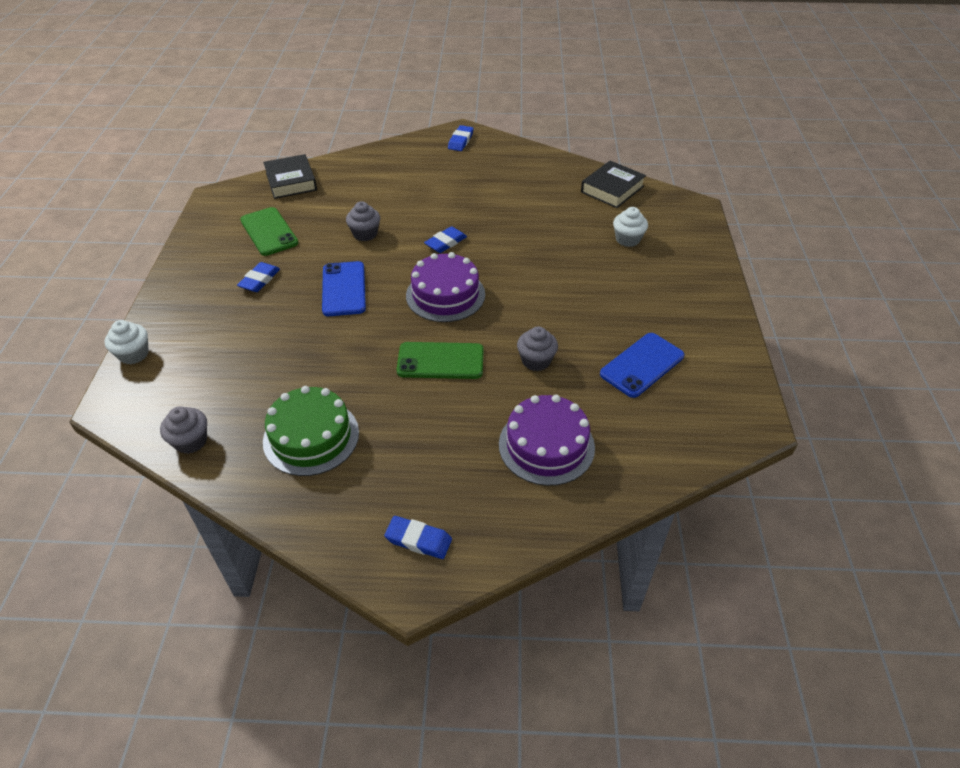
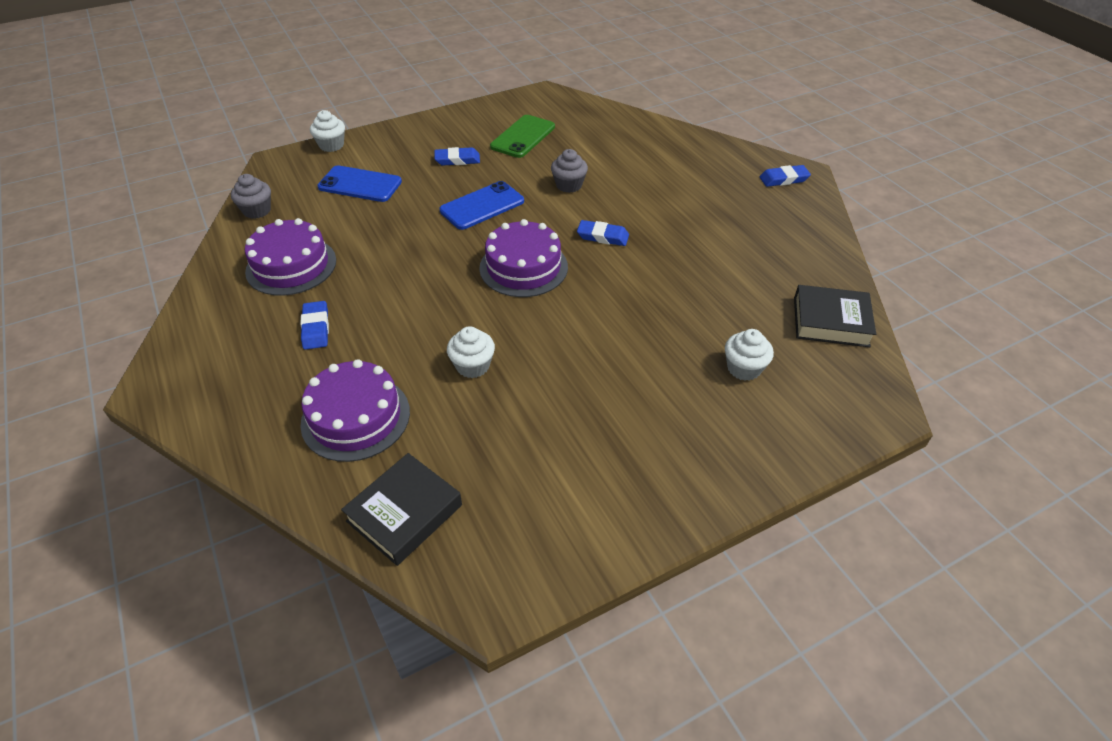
camera: 60 degrees right, 0 degrees up
(291, 181) = (603, 117): black book -> black book (404, 513)
(311, 437) = (291, 266): green cake -> purple cake
(418, 540) = (203, 374): blue eraser -> blue eraser (316, 328)
(440, 361) = (428, 301): green phone -> none
(536, 361) = (473, 366): grey cupcake -> white cupcake
(642, 365) = (525, 455): blue phone -> blue phone (360, 184)

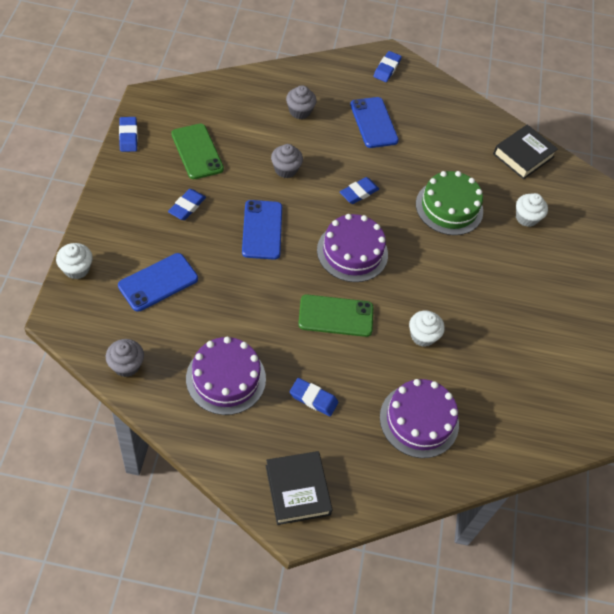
camera: 60 degrees left, 10 degrees up
(404, 513) = (513, 436): black book -> black book (297, 490)
(432, 294) = (336, 316): none -> green phone
(493, 103) = (128, 136): none -> blue eraser
(647, 160) = (299, 111): none -> grey cupcake
(670, 302) = (449, 207): none -> green cake
(703, 204) = (373, 123): none -> blue phone

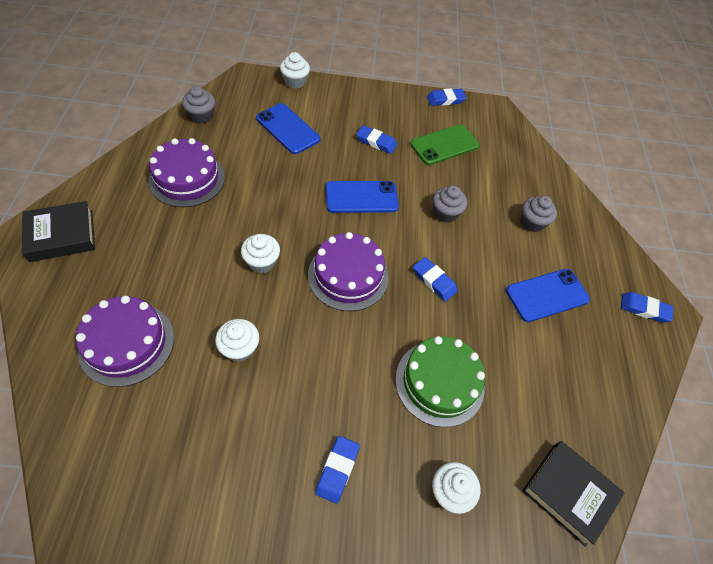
camera: 85 degrees right, 0 degrees up
(313, 398) = (161, 245): blue eraser -> blue eraser (337, 470)
(336, 316) = (262, 262): green phone -> white cupcake

